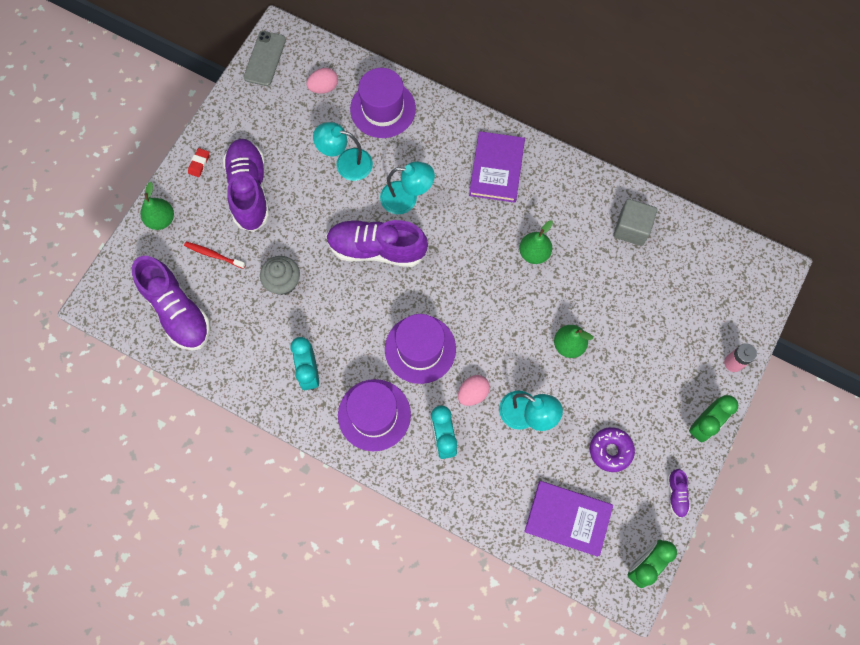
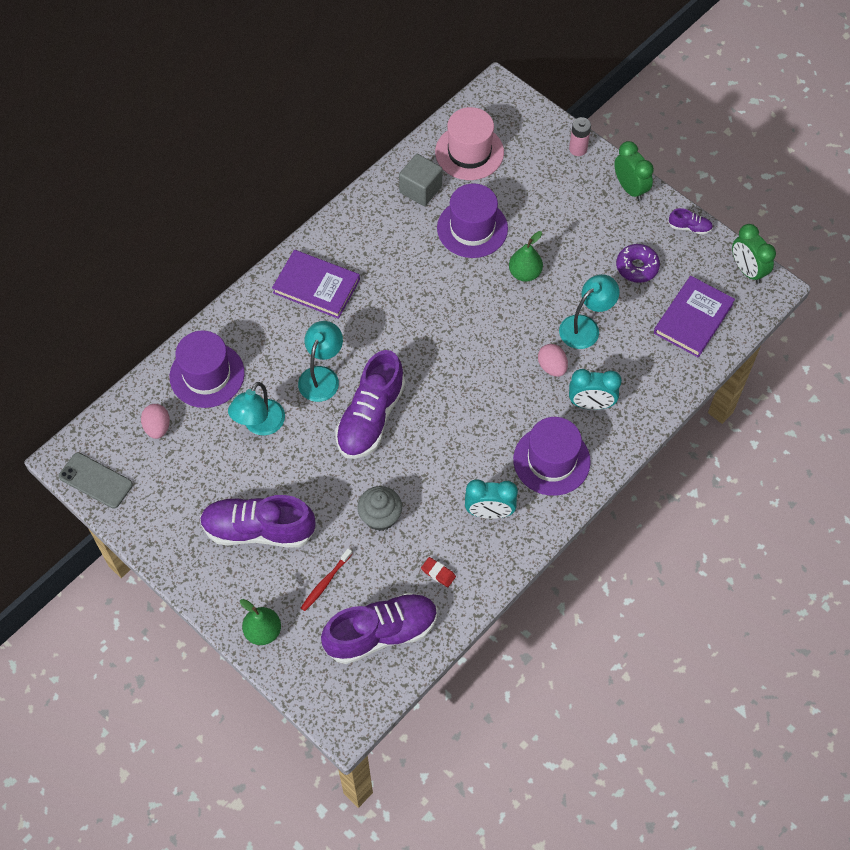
camera: 75 degrees left, 10 degrees down
(199, 163) = (206, 577): red eraser -> red eraser (438, 573)
(420, 349) = (493, 402): purple hat -> purple hat (472, 228)
(534, 253) = (420, 277): green pear -> none
(690, 261) = (469, 152): none -> pink hat

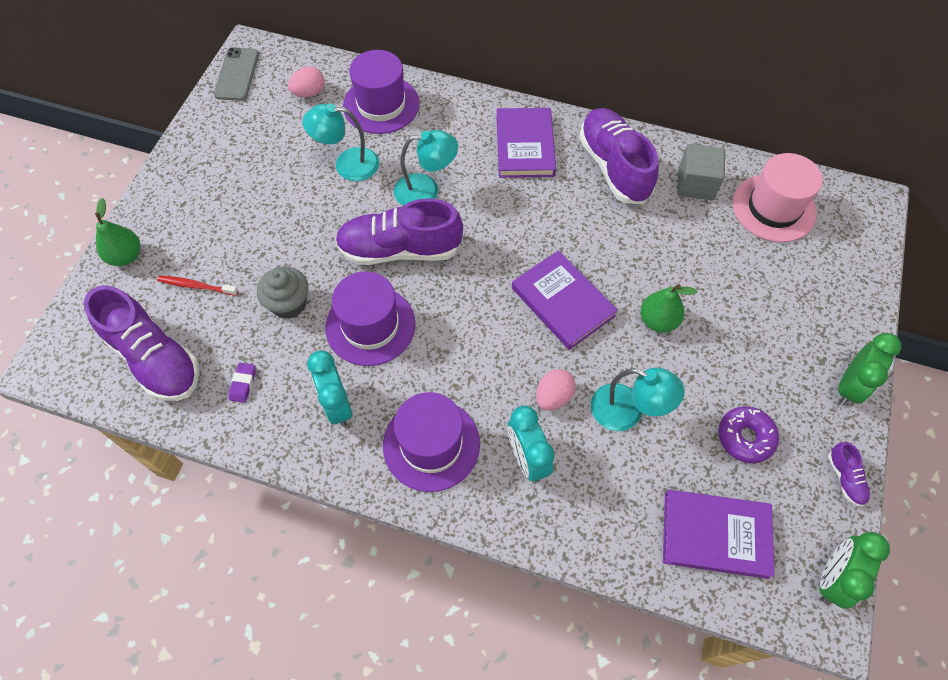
camera: 65 degrees right, 0 degrees up
(258, 530) = (234, 209): purple shoe -> purple shoe (614, 167)
(438, 573) = (243, 384): red eraser -> purple eraser
(472, 228) = (681, 248): purple hat -> purple hat (370, 325)
(478, 326) = (562, 302): none -> purple book
(578, 149) = (860, 309): pink battery -> none

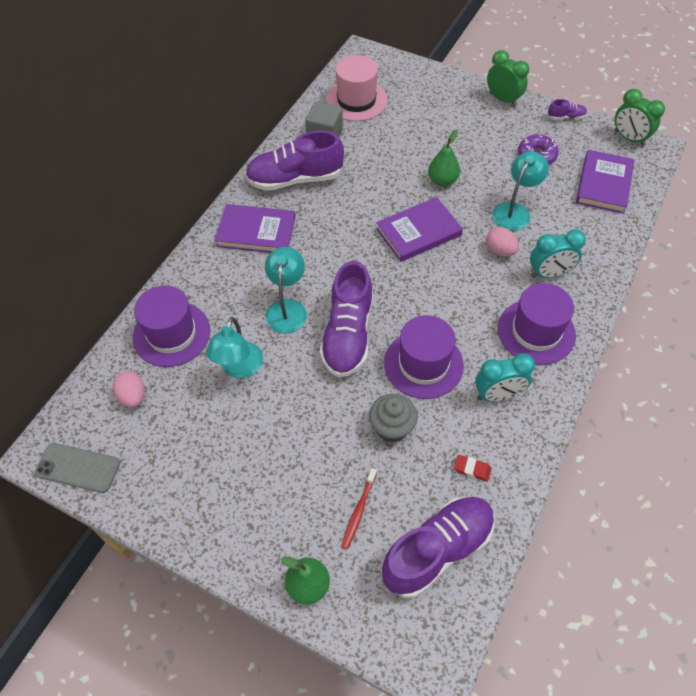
camera: 80 degrees left, 5 degrees down
(243, 384) = (472, 469): purple eraser -> red eraser

